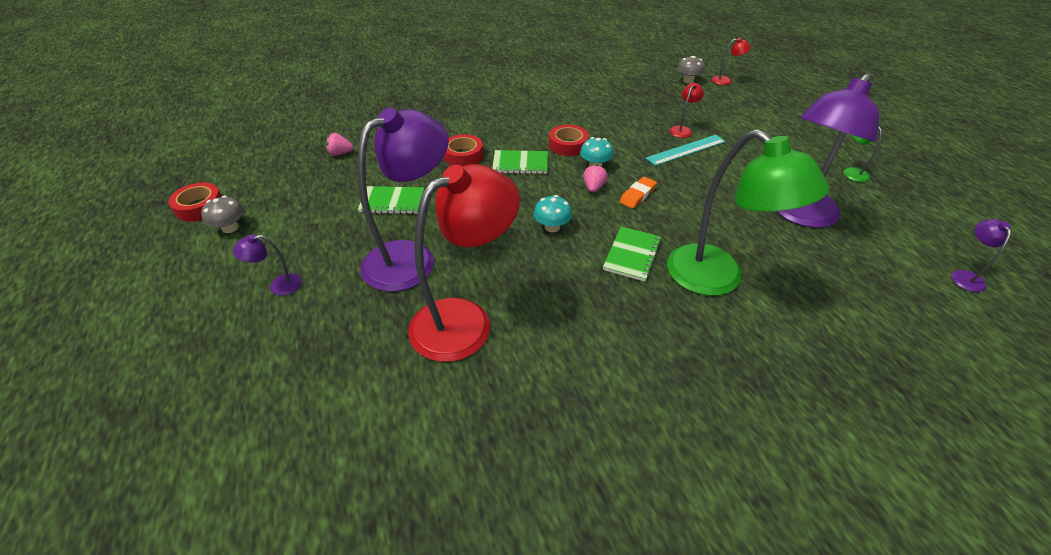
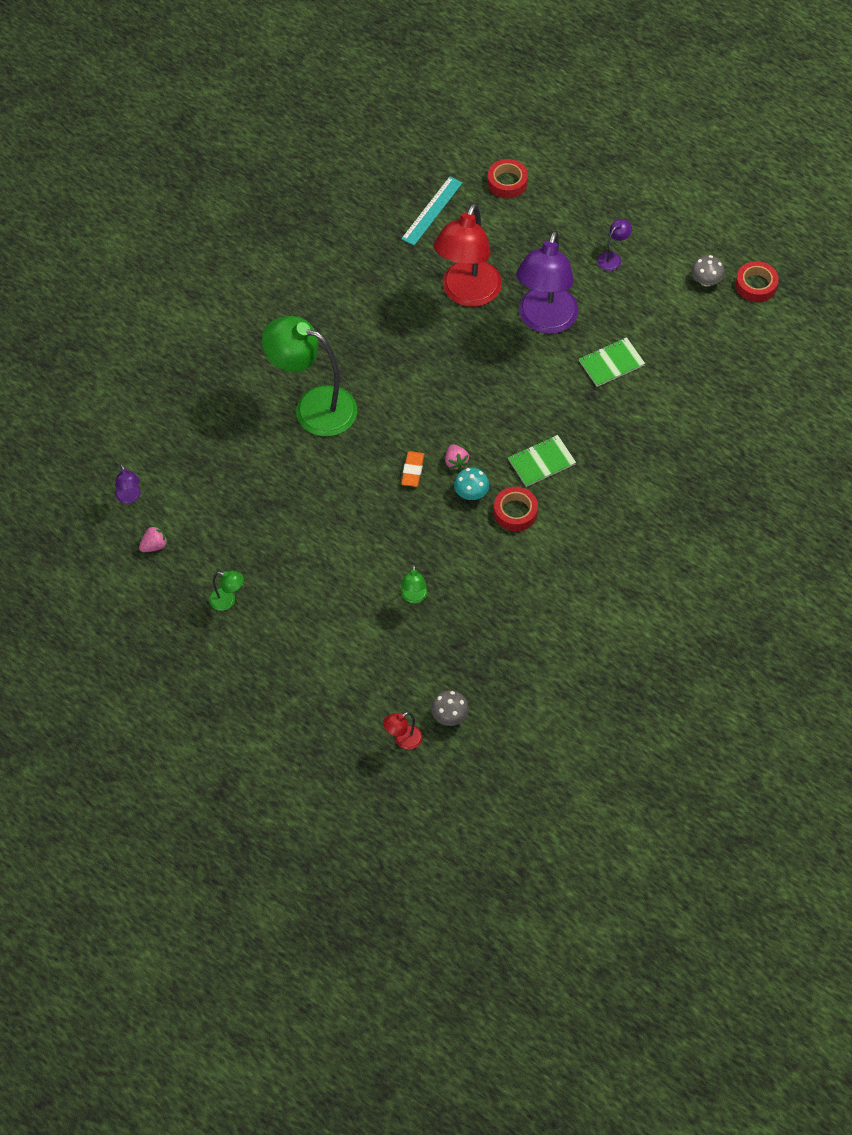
camera: 150 degrees right, 15 degrees up
(340, 153) = (717, 394): pink strawberry -> pink strawberry (154, 545)
(463, 155) = (602, 447): red tape -> red tape (507, 182)
(552, 227) = (462, 399): turquoise mushroom -> none
(632, 255) = (385, 400): green notebook -> none
(682, 130) = (414, 597): red lamp -> green lamp
(686, 150) = (396, 561): turquoise ruler -> turquoise ruler (432, 210)
(799, 215) = (266, 511): purple lamp -> none

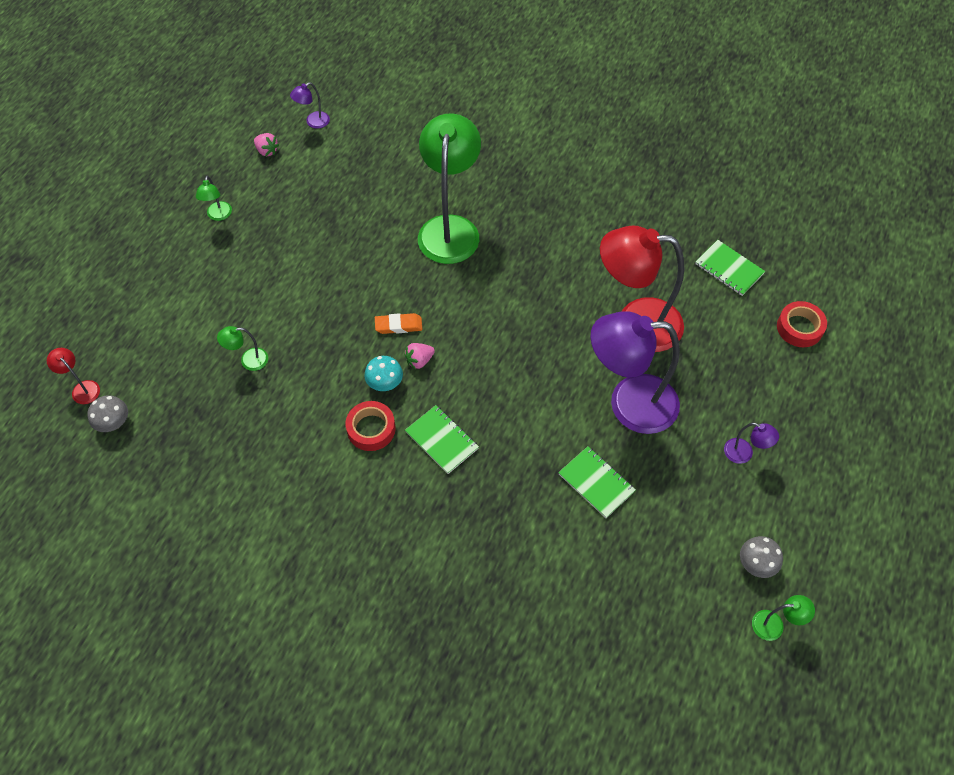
camera: 75 degrees right, 0 degrees up
(432, 210) = (729, 269): turquoise ruler -> green notebook
(756, 285) = (774, 625): red tape -> green lamp

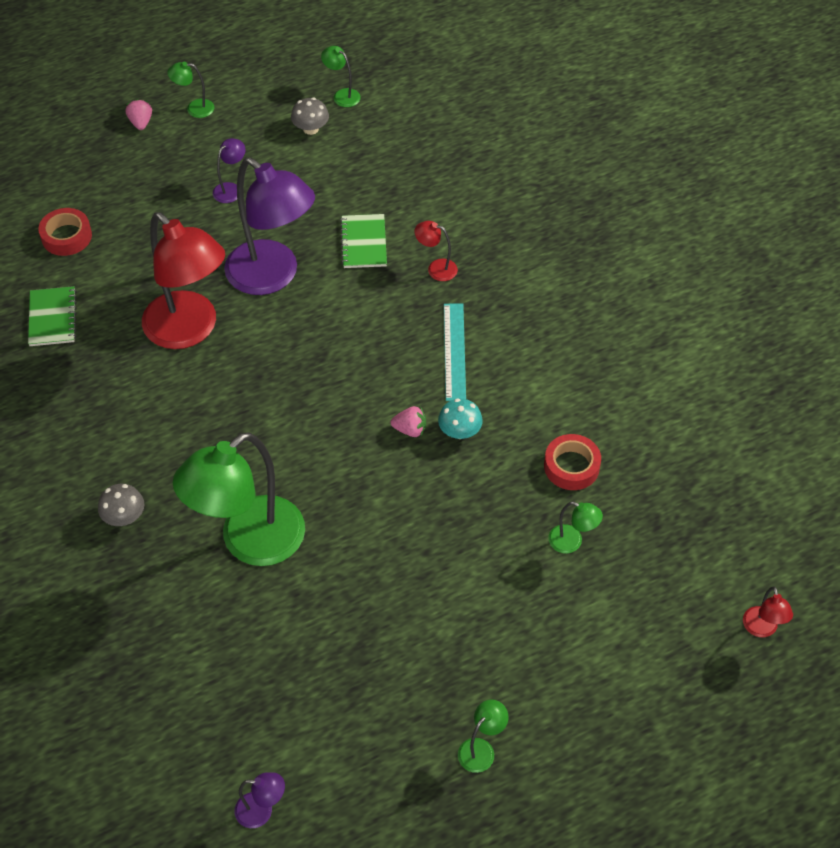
camera: 140 degrees left, 5 degrees down
(113, 423) = (747, 569): grey mushroom -> grey mushroom (124, 517)
(267, 151) = (353, 807): pink strawberry -> pink strawberry (141, 122)
(371, 429) = (507, 400): red tape -> red tape (571, 466)
(398, 325) = (398, 476): orange eraser -> none
(442, 440) = (454, 351): green notebook -> turquoise ruler
(520, 502) = (436, 268): none -> red lamp
(744, 453) = (231, 189): purple lamp -> purple lamp turned 60 degrees clockwise
(866, 508) = (194, 108): none -> green lamp

